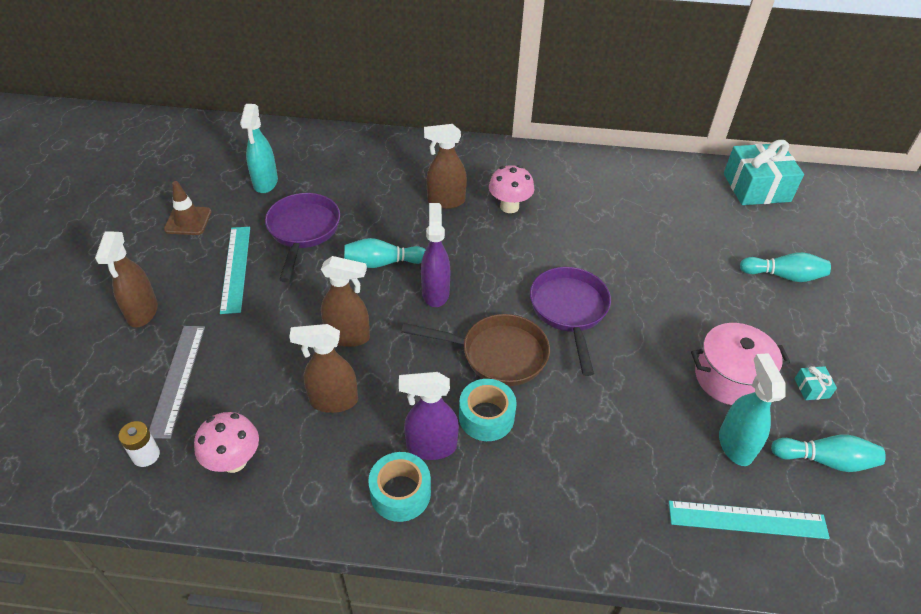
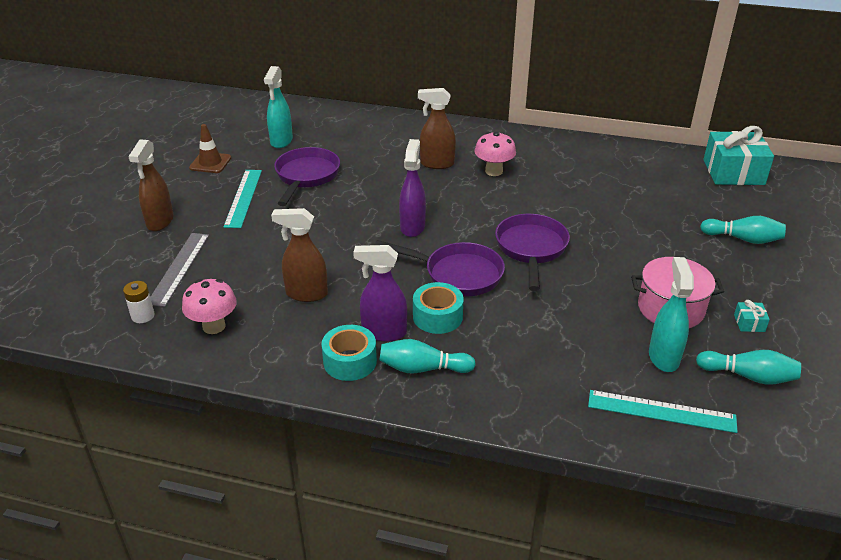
camera: 10 degrees right, 10 degrees down
(348, 336) = (329, 251): brown spray bottle -> none
(383, 263) = (370, 203): turquoise bowling pin -> turquoise bowling pin (423, 368)
(497, 354) = (457, 274): brown pan -> purple pan

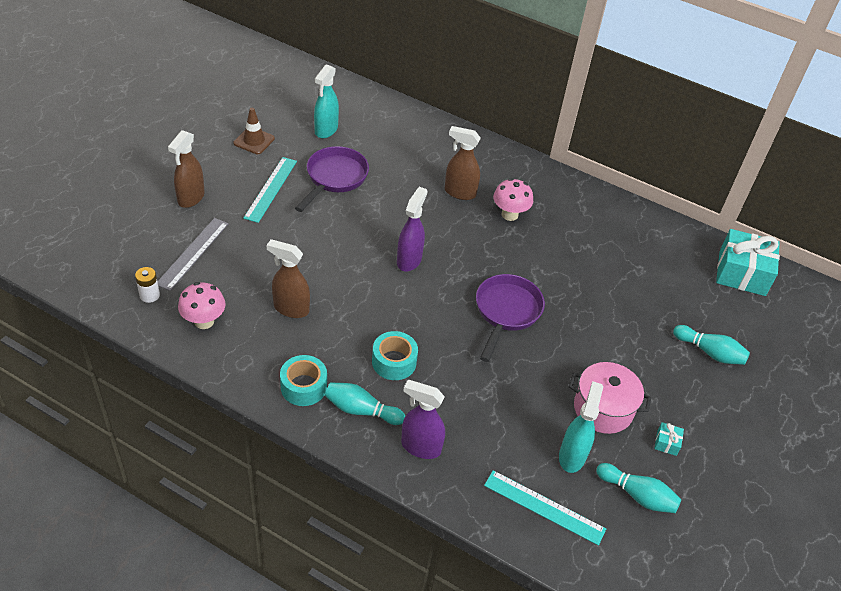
camera: 10 degrees right, 10 degrees up
(383, 332) = (342, 366): purple spray bottle -> purple spray bottle (420, 447)
(457, 274) = (429, 322): purple pan -> none

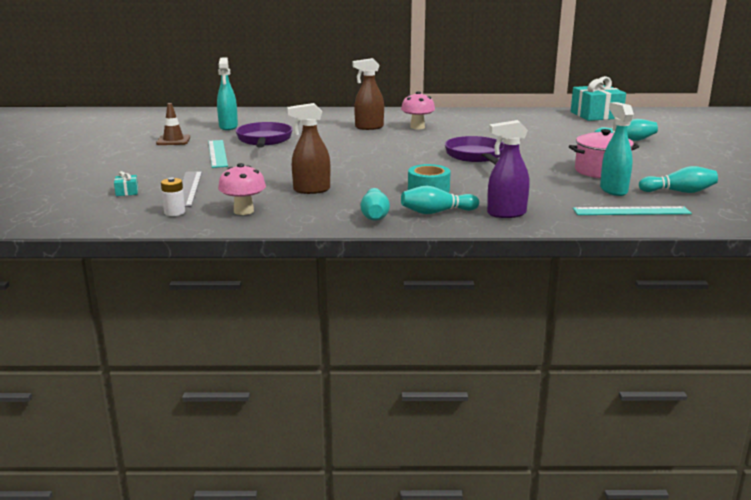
camera: 25 degrees left, 25 degrees down
(191, 198) = (151, 170): brown spray bottle -> none
(303, 386) = (374, 215): turquoise tape -> turquoise bowling pin
(409, 260) = (373, 155): purple spray bottle -> none
(666, 443) = (660, 171): turquoise gift -> turquoise gift (127, 192)

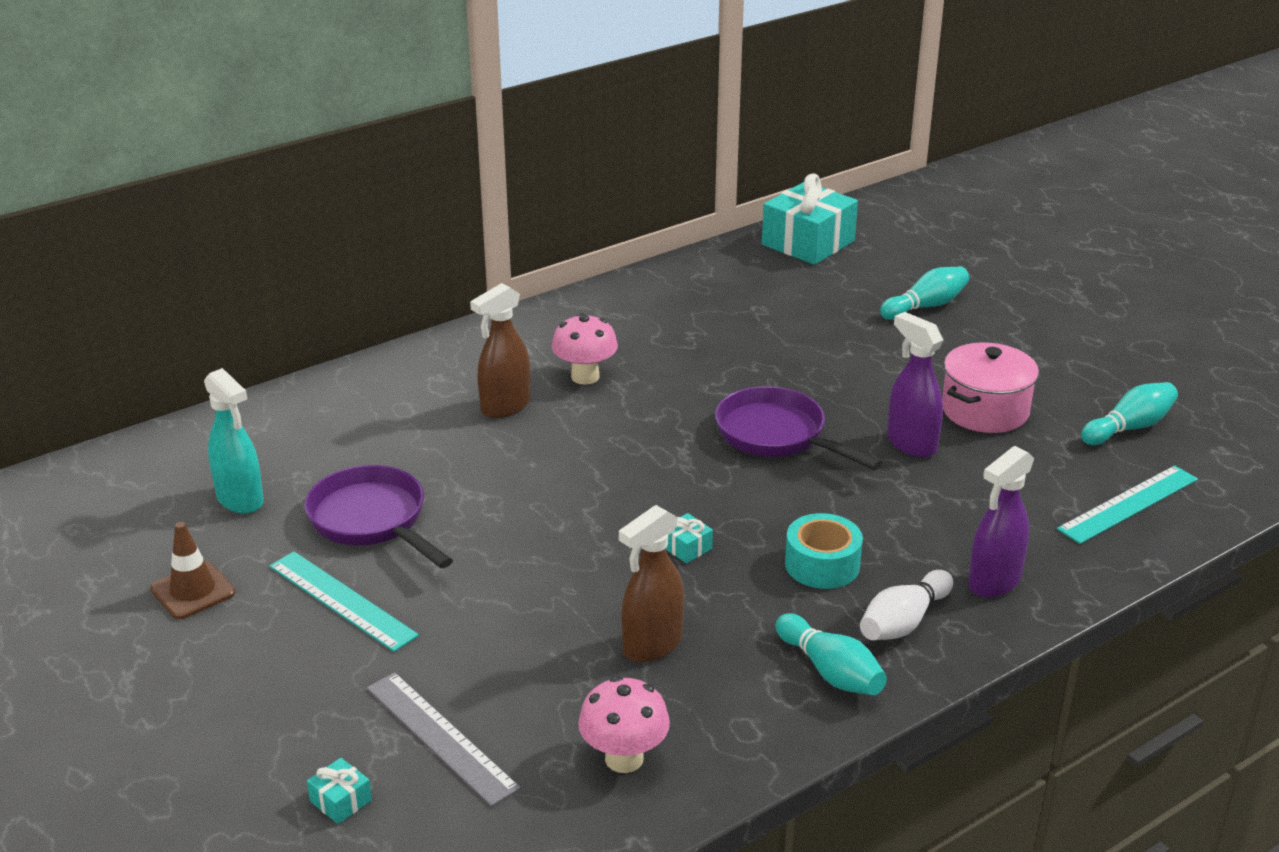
camera: 35 degrees left, 10 degrees up
(174, 212) = (515, 820): white battery -> none
(375, 172) = (686, 547): none -> turquoise gift
(436, 212) = (903, 622): turquoise bowling pin -> white bowling pin
(540, 171) = (911, 444): none -> purple spray bottle
(613, 190) = (1053, 457): turquoise spray bottle -> none

